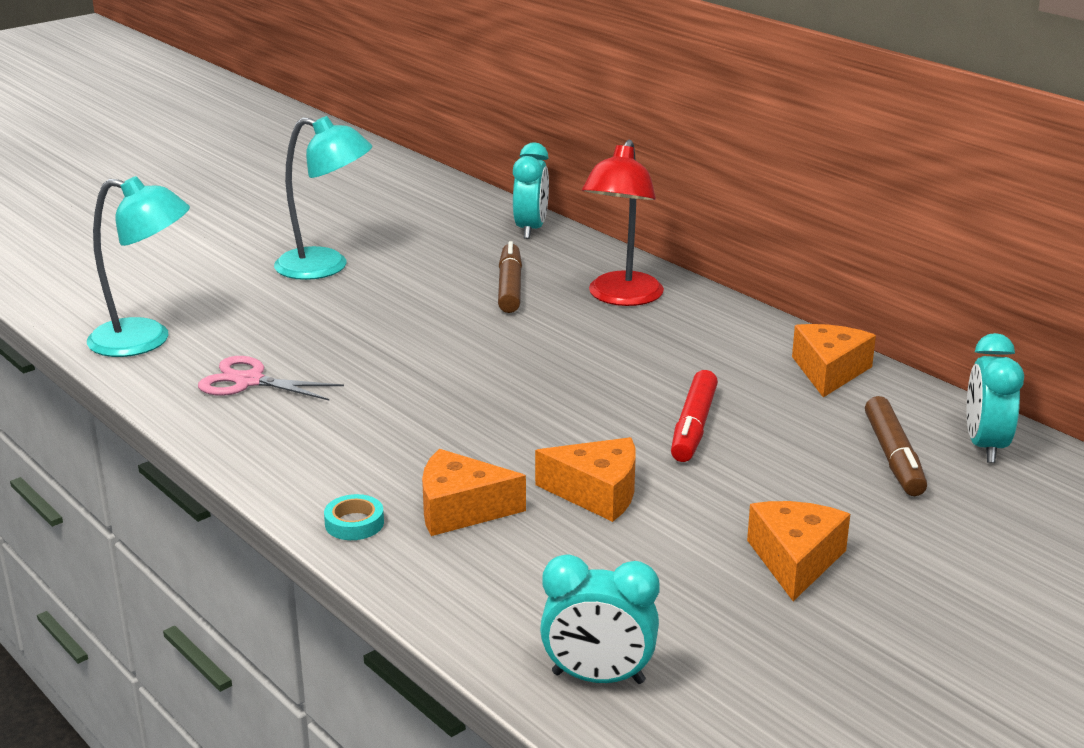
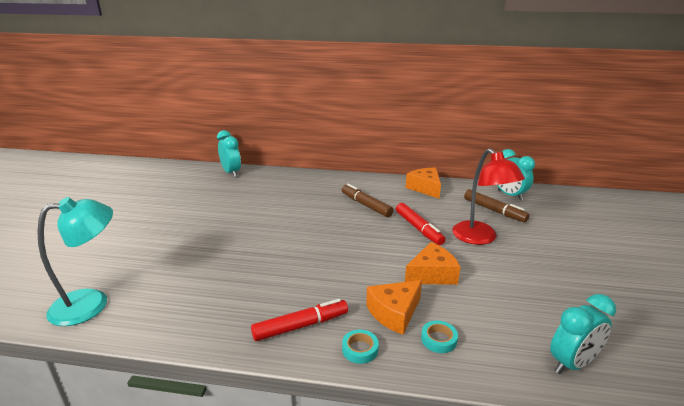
camera: 40 degrees left, 0 degrees up
(249, 381) = (191, 298): pink scissors -> none
(325, 467) = (300, 326): none -> red marker
(326, 267) = (153, 221): turquoise lamp -> none
(466, 563) = (438, 339): none -> turquoise tape
(510, 287) = (258, 199): brown marker -> brown marker (366, 205)
(621, 297) = (311, 187): red lamp -> red lamp (480, 238)
(795, 560) = (536, 266): orange cheese -> none

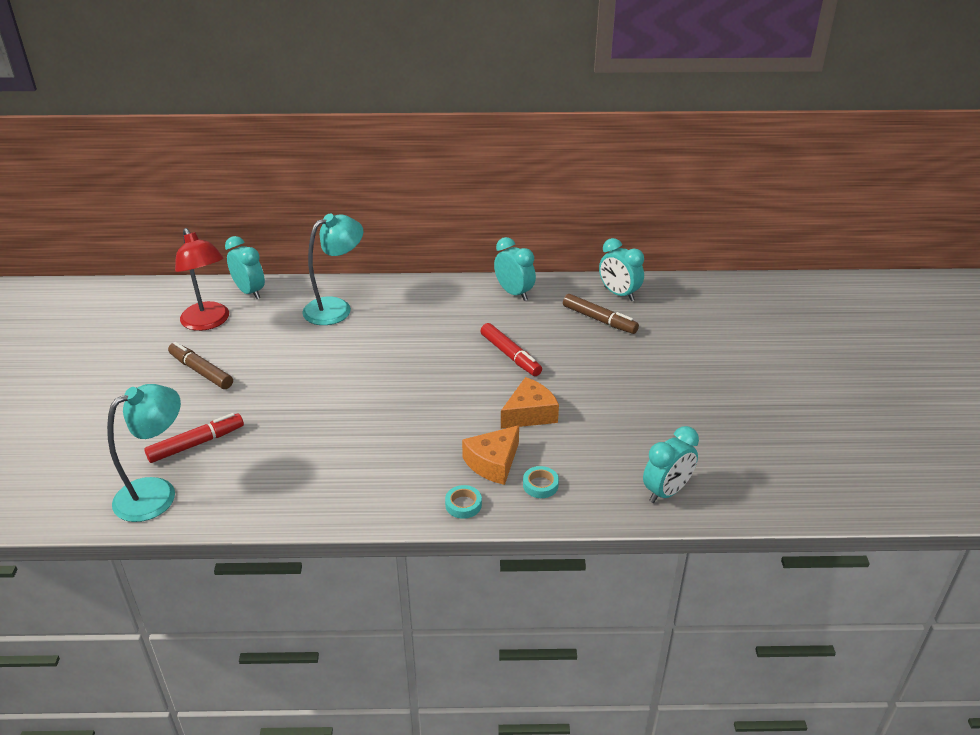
camera: 10 degrees left, 10 degrees up
(289, 186) = (336, 308): none -> turquoise lamp
(300, 326) = (398, 489): red marker -> red marker (196, 444)
(366, 205) = (442, 328): brown marker -> brown marker (201, 371)
(425, 188) = (514, 293): orange cheese -> turquoise clock
(480, 238) = (582, 361): red lamp -> red lamp (208, 322)

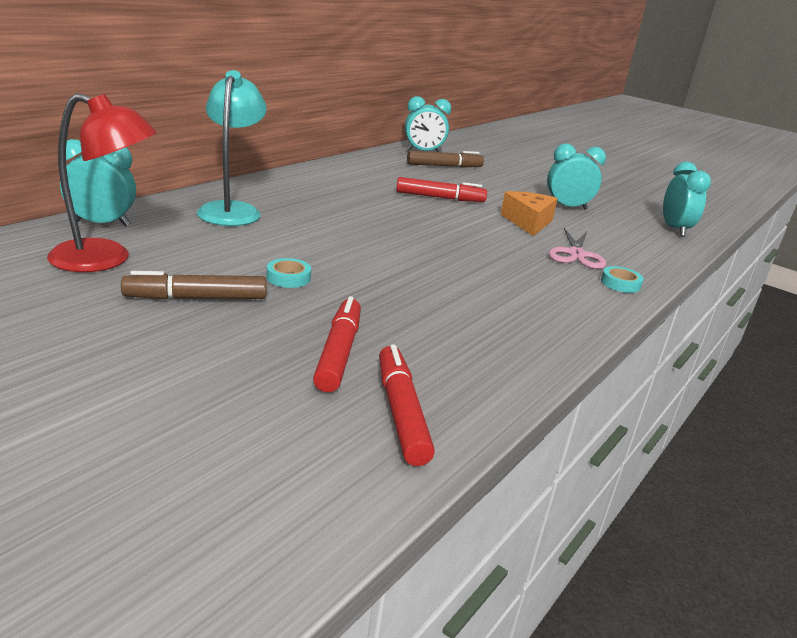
camera: 55 degrees left, 10 degrees down
(157, 493) = (401, 412): turquoise lamp -> red marker
(493, 463) = (576, 254): orange cheese -> pink scissors
(514, 293) = (358, 166): turquoise clock -> turquoise clock (567, 207)
(540, 485) = (625, 253): turquoise tape -> turquoise tape (288, 277)

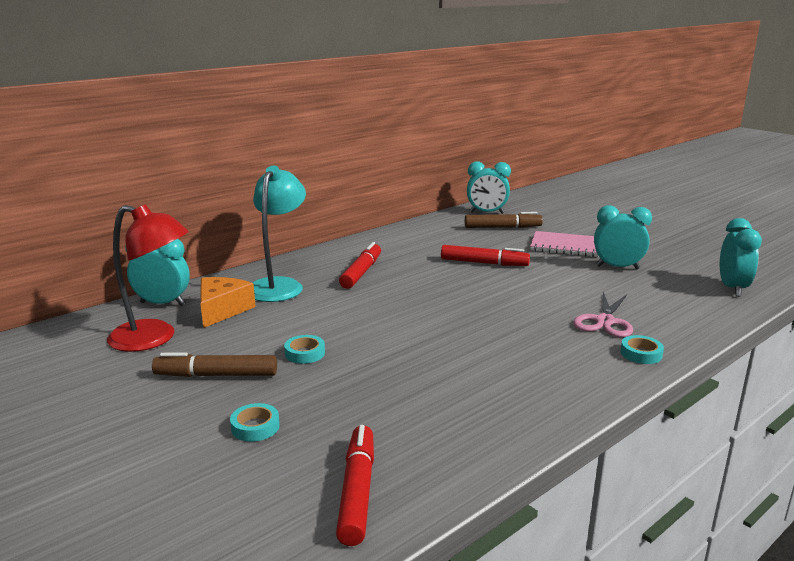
camera: 15 degrees right, 5 degrees down
(263, 350) = (255, 427): none -> turquoise tape
(338, 353) = (322, 429): red marker -> red marker (361, 272)
(511, 186) = (565, 246): none -> pink notebook
(528, 222) = (567, 286): orange cheese -> orange cheese (222, 310)

